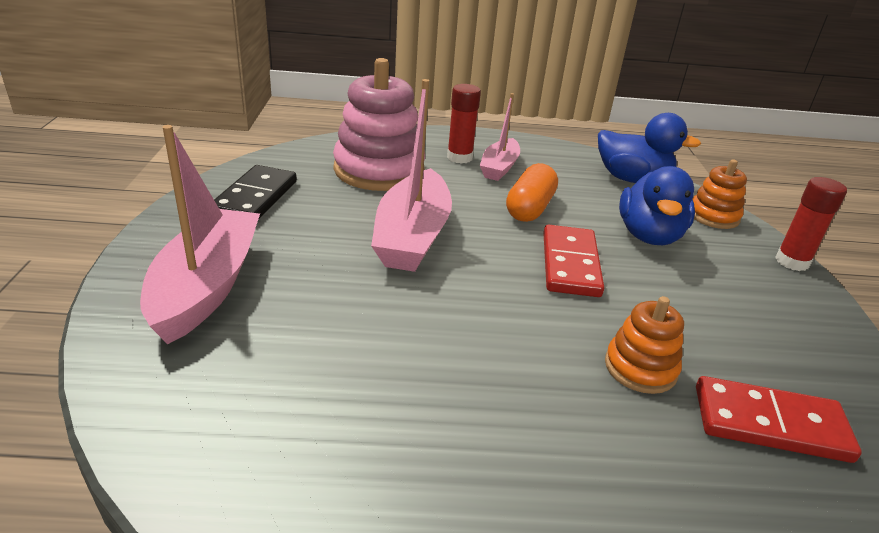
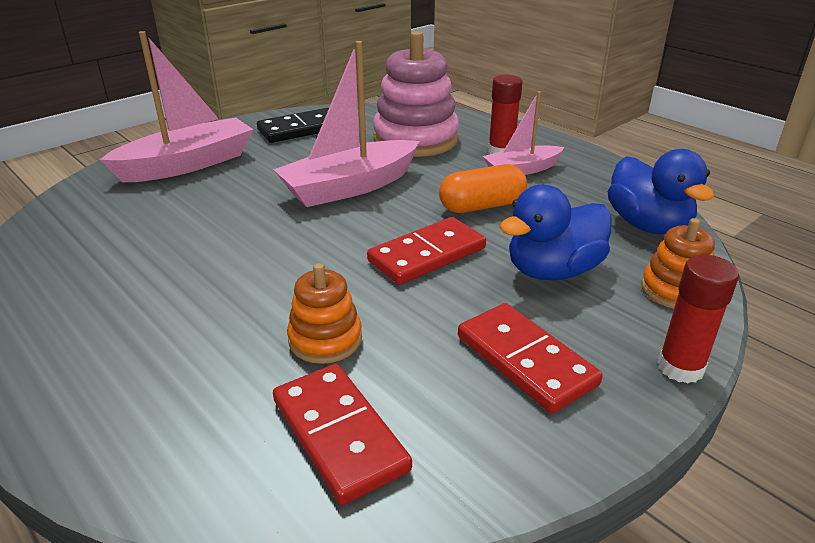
camera: 50 degrees right, 0 degrees up
(742, 303) = (526, 360): none -> red domino

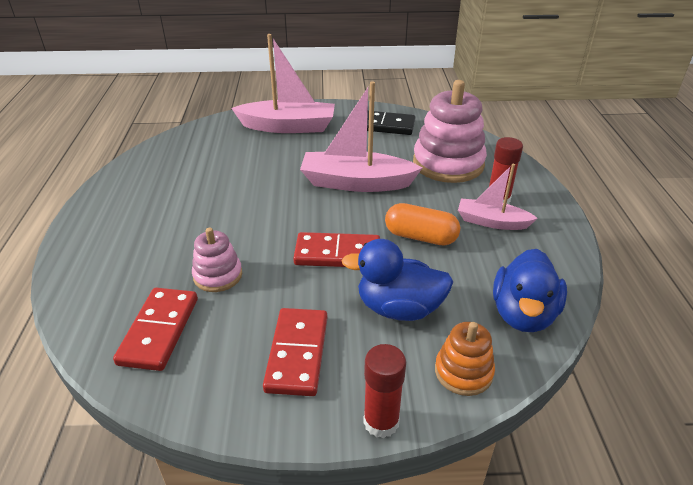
camera: 40 degrees right, 5 degrees up
(325, 339) = (218, 275): orange stacking toy -> pink stacking toy

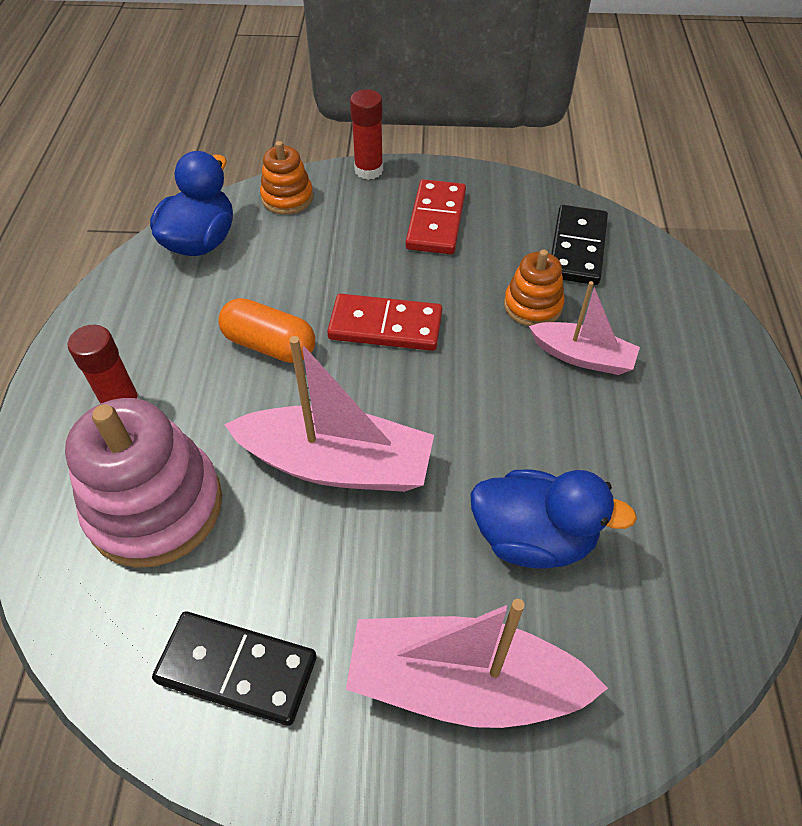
camera: 175 degrees left, 15 degrees up
(159, 331) = (577, 248): red domino -> black domino
(218, 275) = (532, 305): pink stacking toy -> orange stacking toy
(399, 308) = (328, 255): blue duck -> blue duck (533, 537)
(492, 222) = (159, 364): pink boat -> pink boat (582, 356)

